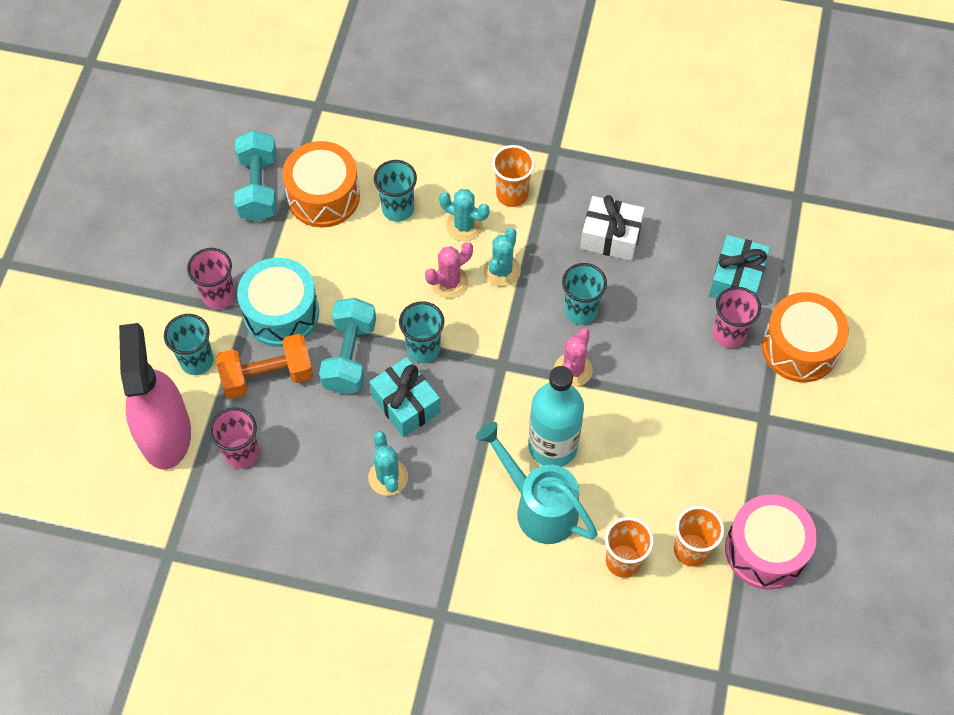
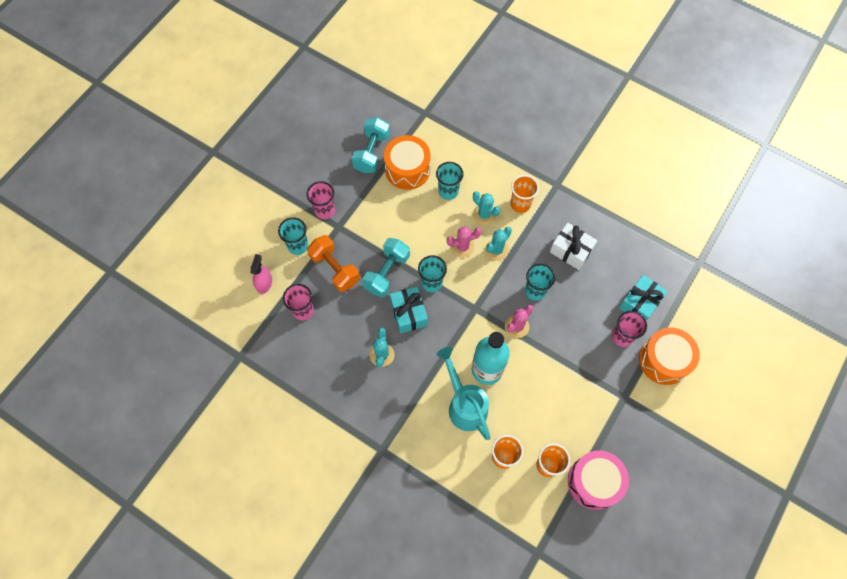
camera: 20 degrees right, 5 degrees up
(165, 433) = (264, 283): pink spray bottle -> pink spray bottle, size x0.47
(267, 376) = (335, 269): orange dumbbell -> orange dumbbell turned 45 degrees clockwise
(281, 313) = (357, 233): turquoise drum -> none

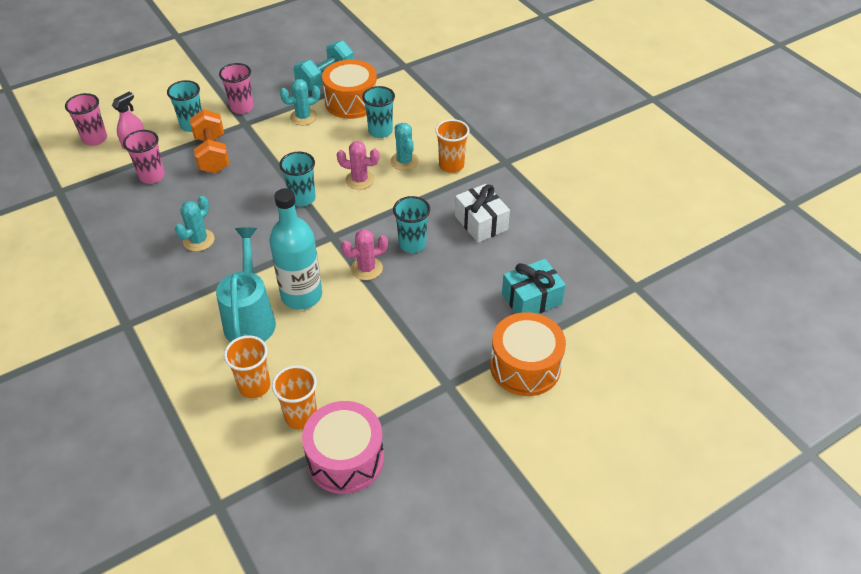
camera: 25 degrees right, 20 degrees down
(387, 272) = (262, 174): turquoise dumbbell -> none
(408, 313) = (256, 215): turquoise gift -> none
(496, 250) = (395, 194): turquoise cactus -> turquoise cactus (303, 117)
(622, 336) = (487, 323): pink cup -> pink cup (95, 139)

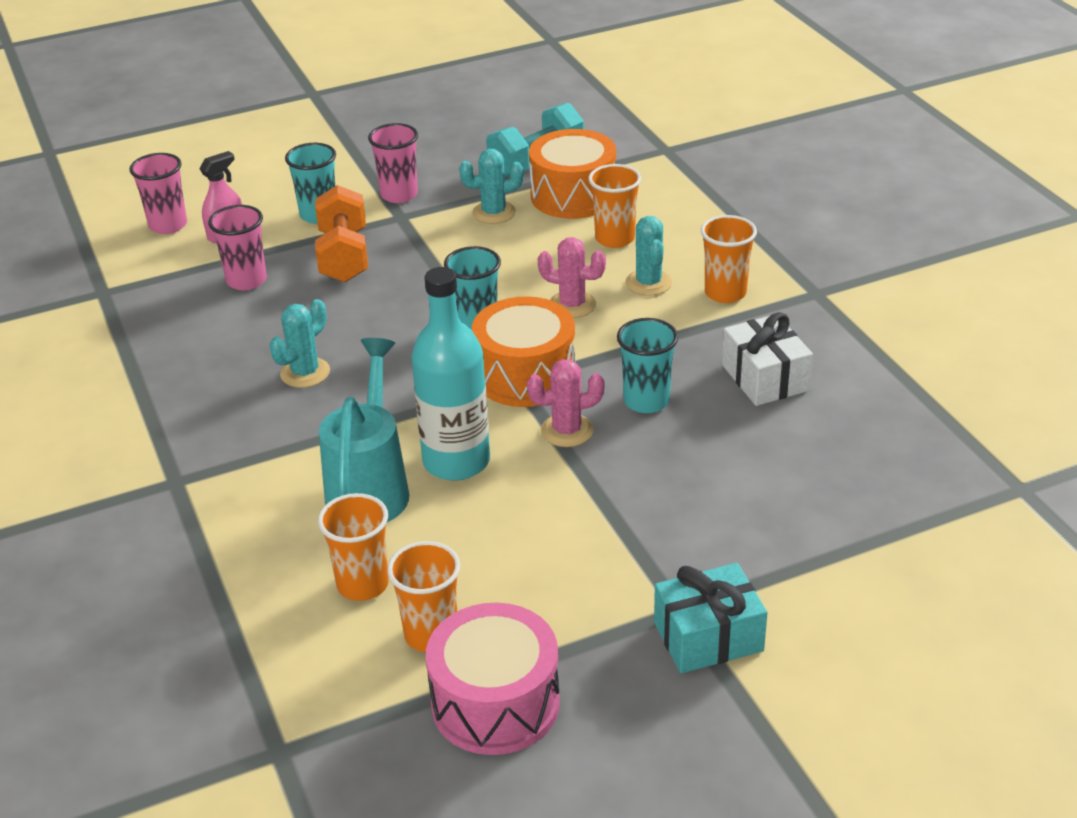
camera: 10 degrees right, 10 degrees down
(380, 131) = (614, 239): turquoise cup -> orange cup
(525, 366) = (815, 593): orange drum -> orange drum (525, 375)
(531, 299) = (838, 494): turquoise gift -> turquoise gift (708, 637)

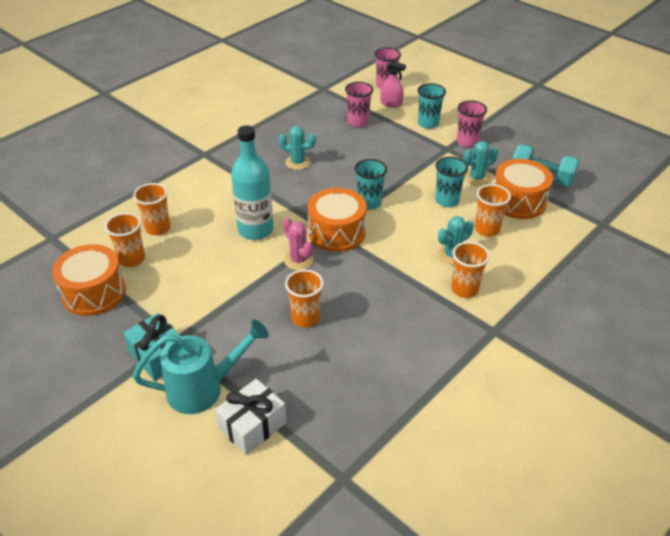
camera: 65 degrees right, 5 degrees up
(344, 256) = (398, 143): orange dumbbell -> none
(370, 487) = (224, 209): turquoise watering can -> turquoise watering can (203, 389)
(494, 213) = (476, 178): turquoise cactus -> turquoise cactus turned 75 degrees counterclockwise
(495, 703) = (94, 293): pink drum -> orange drum
(572, 305) = (410, 231): pink cactus -> none
(646, 401) = (340, 283): turquoise cup -> turquoise cup (447, 201)
(704, 453) = (305, 318): none -> orange cup
(765, 378) = (389, 327): white gift -> white gift (252, 425)

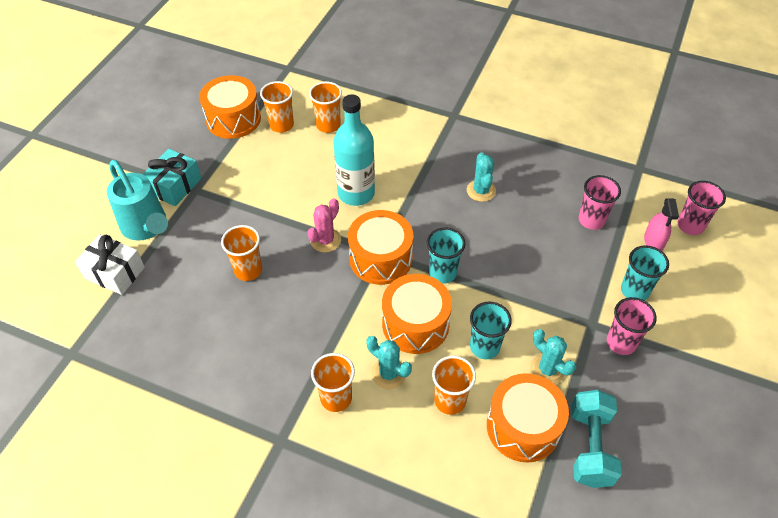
camera: 70 degrees right, 10 degrees up
(412, 229) = (415, 324): none -> orange drum

